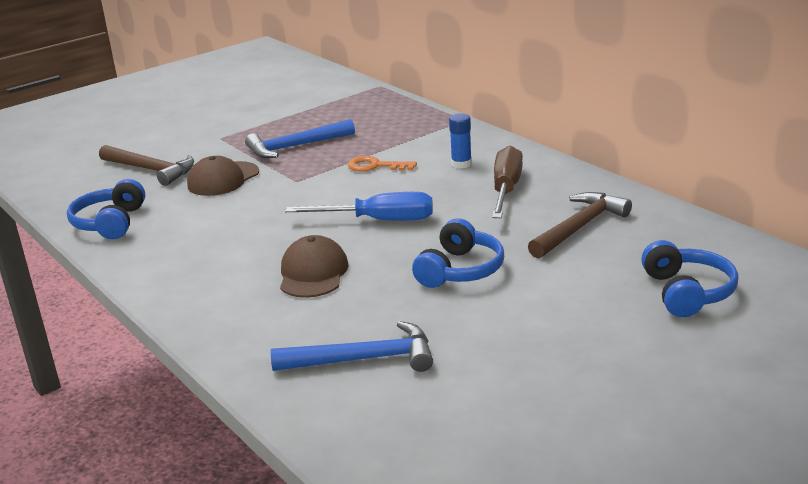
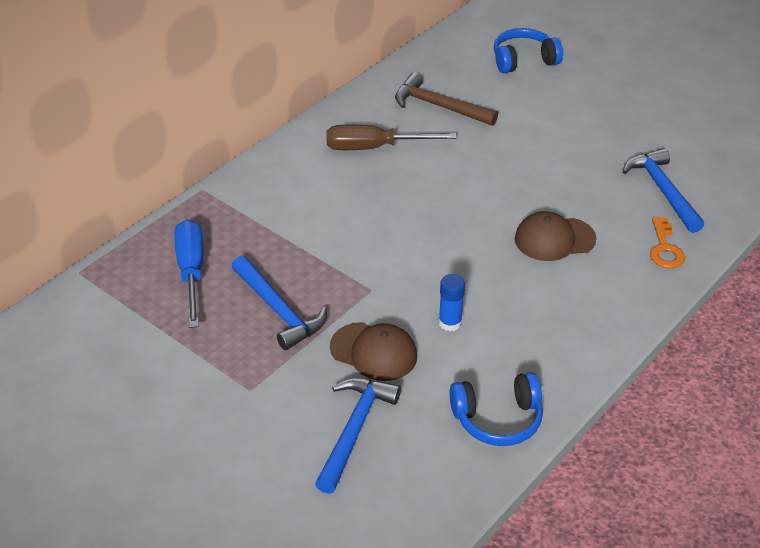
camera: 105 degrees left, 15 degrees up
(151, 170) = (354, 430): brown hammer -> blue hammer
(375, 166) = (329, 237): orange key -> orange key (665, 248)
(379, 220) = (450, 216): blue screwdriver -> blue screwdriver (191, 272)
(460, 270) = (524, 159): blue headphones -> none
(461, 164) = (320, 179): blue glue stick -> blue glue stick (450, 323)

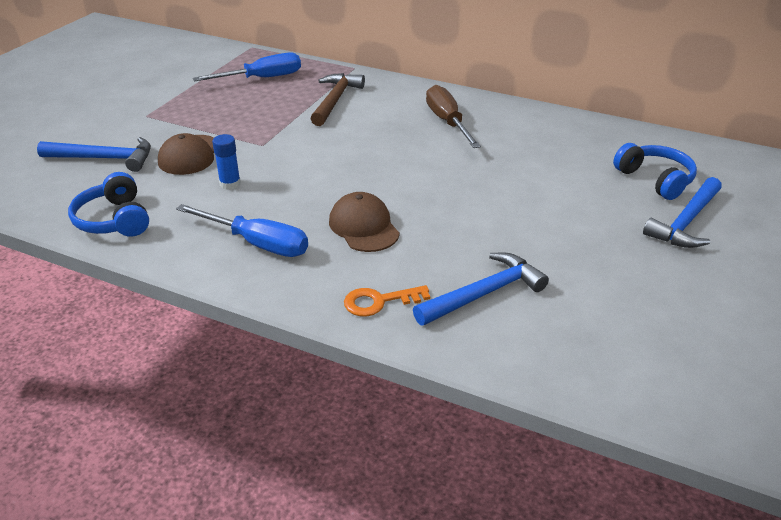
camera: 75 degrees right, 5 degrees down
(278, 310) = (229, 113): blue hammer -> blue hammer (685, 222)
(439, 106) = (532, 143): brown hammer -> brown hammer (335, 100)
(566, 312) = (257, 243): none -> blue screwdriver

